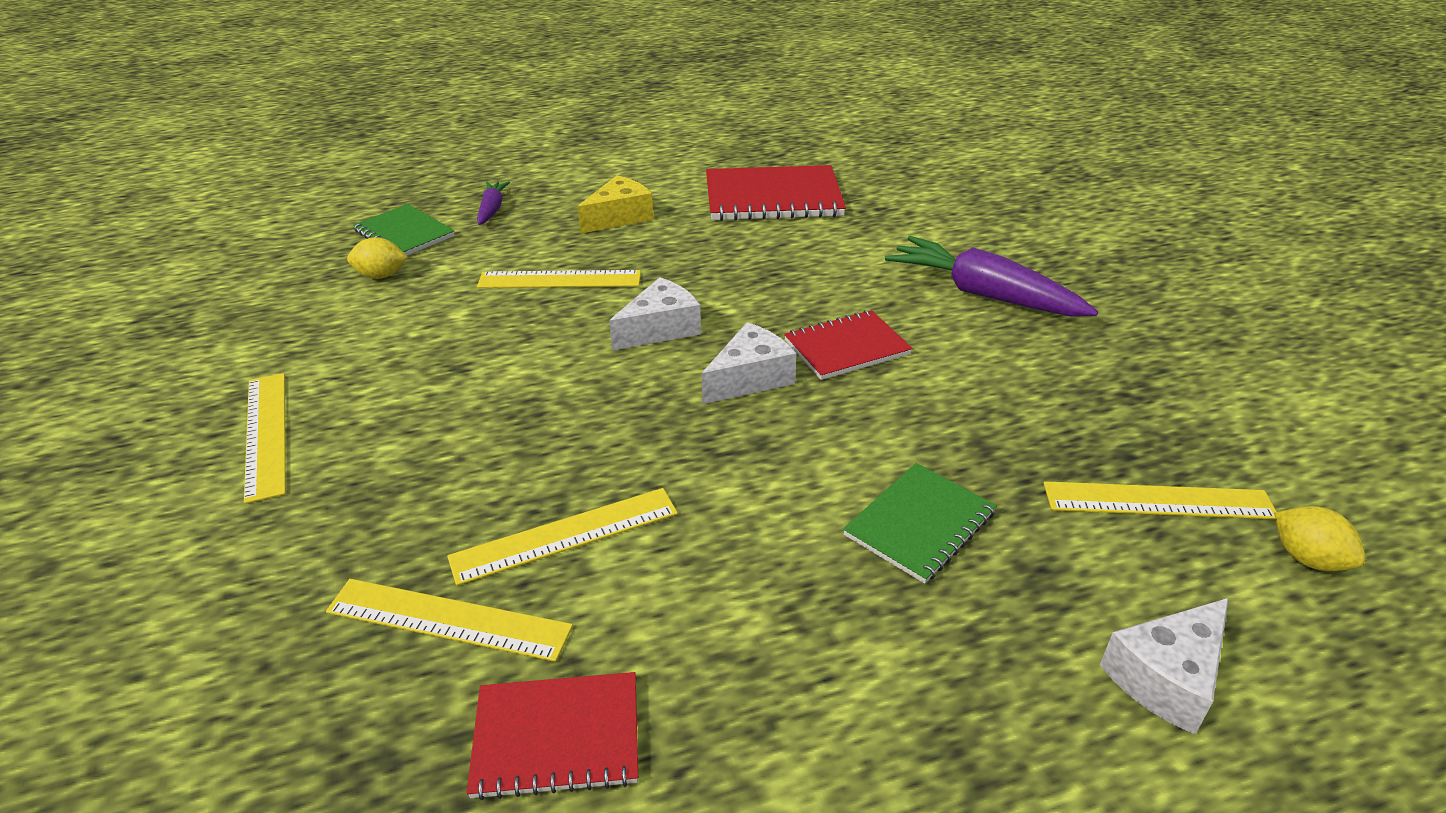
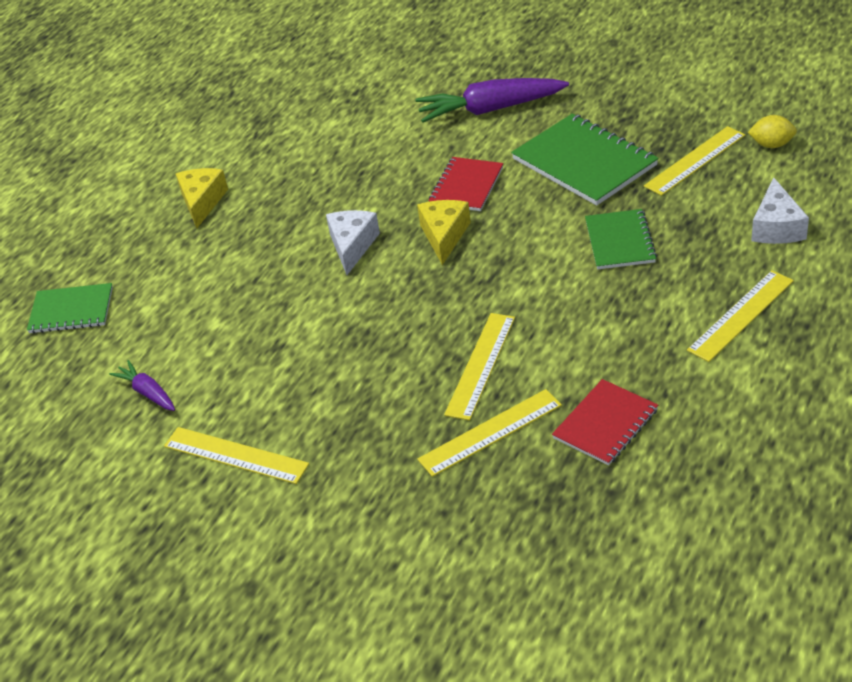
camera: 40 degrees left, 5 degrees up
(381, 276) = (115, 342): yellow lemon -> none
(492, 209) = (101, 255): purple carrot -> purple carrot (148, 393)
(559, 280) = (240, 263): yellow ruler -> yellow ruler (741, 315)
(750, 378) = (444, 236): white cheese -> yellow cheese
(773, 197) = (279, 126): red notebook -> none
(1008, 408) = (584, 162): none -> green notebook

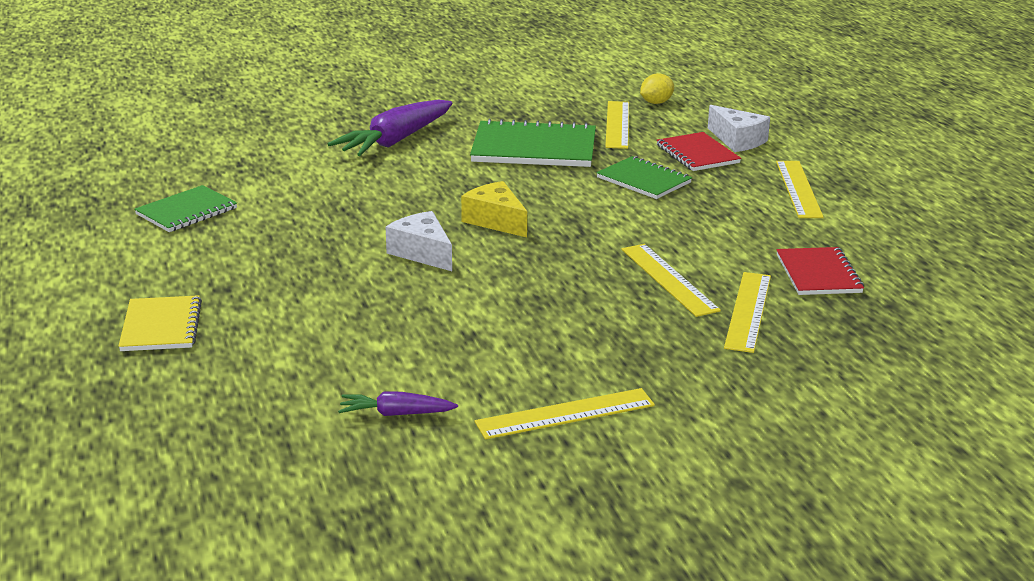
camera: 50 degrees left, 15 degrees down
(71, 310) = (192, 395): green notebook -> green notebook (186, 211)
(126, 239) = (161, 326): none -> yellow notebook
(202, 202) = (205, 275): yellow cheese -> none
(466, 186) = (459, 188): red notebook -> red notebook (697, 154)

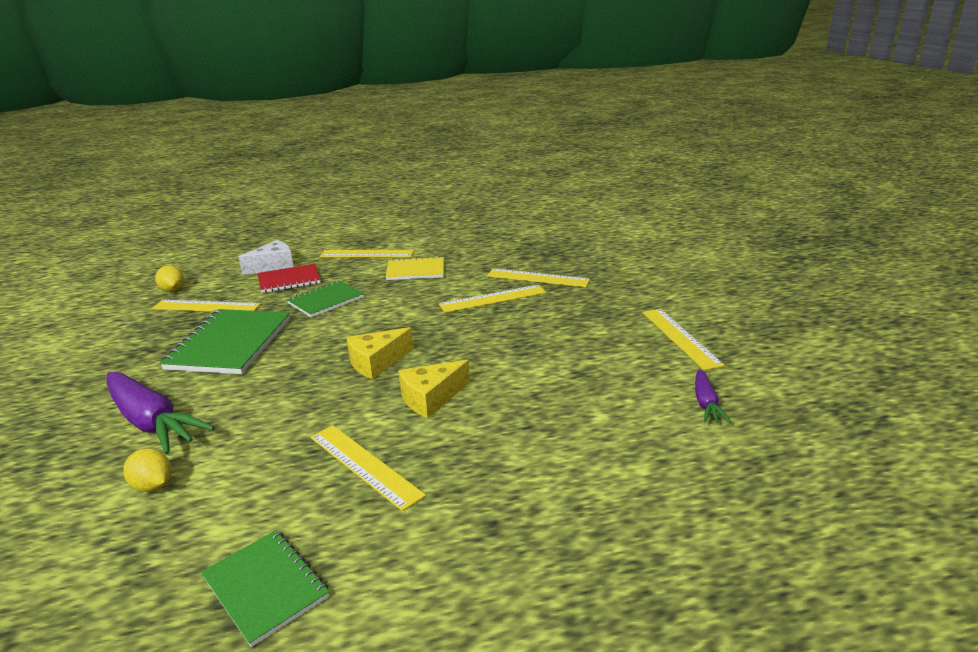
camera: 85 degrees left, 0 degrees up
(161, 326) = (582, 568): yellow notebook -> yellow notebook (415, 270)
(308, 158) = (153, 486): none -> yellow lemon
(317, 231) = (364, 465): none -> yellow ruler
(422, 253) = (431, 398): white cheese -> yellow cheese
(818, 274) = (490, 257): red notebook -> none

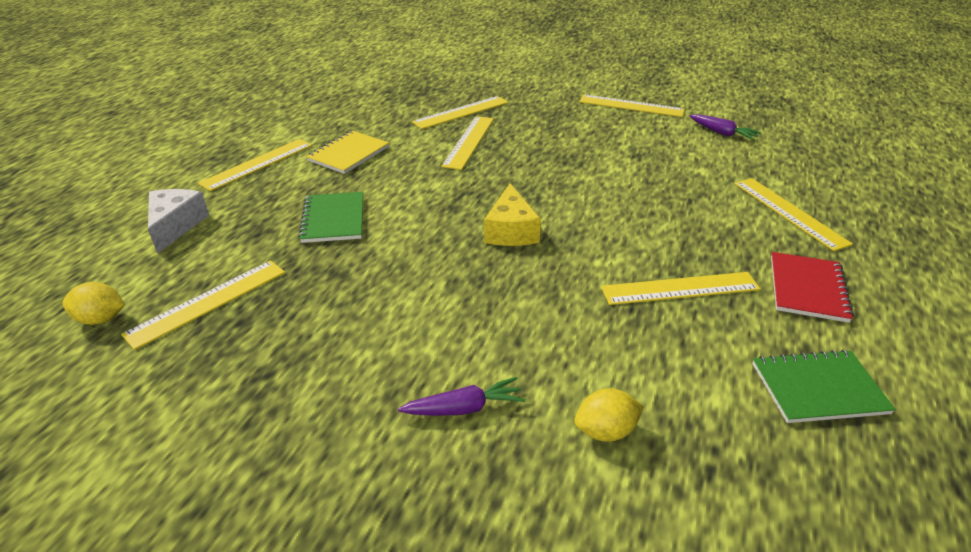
camera: 55 degrees left, 10 degrees up
(151, 422) = (464, 408): purple carrot -> purple carrot, size x0.51
(230, 344) = (343, 307): green notebook -> none
(289, 280) = (237, 226): red notebook -> red notebook (807, 288)
(431, 398) = (606, 225): yellow cheese -> none
(579, 493) = (789, 212): none -> yellow ruler

